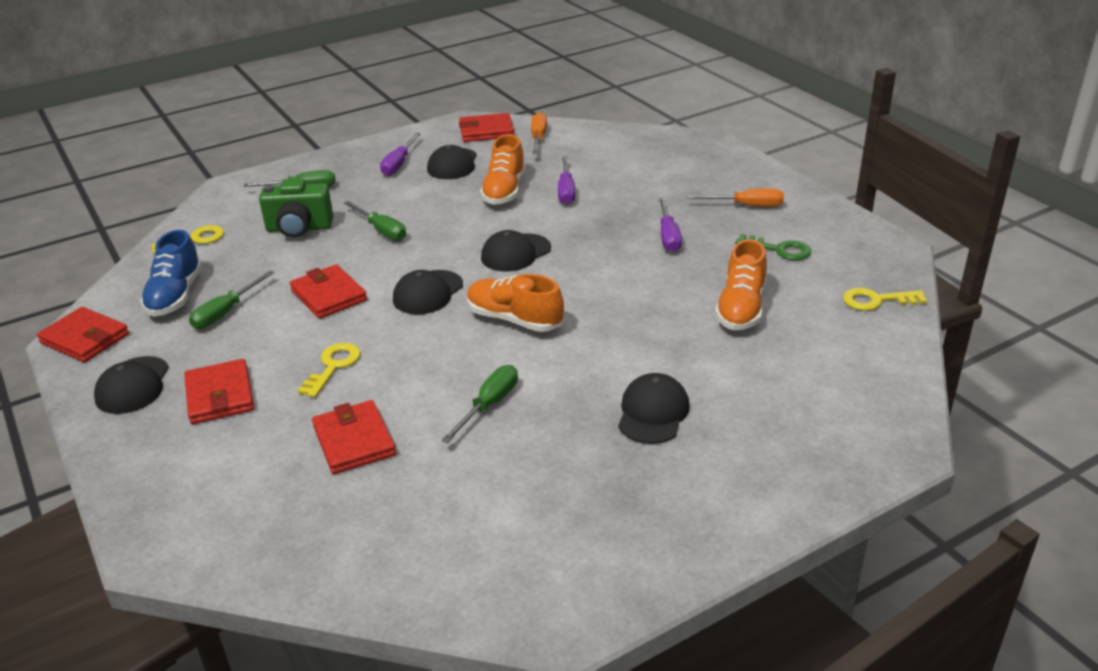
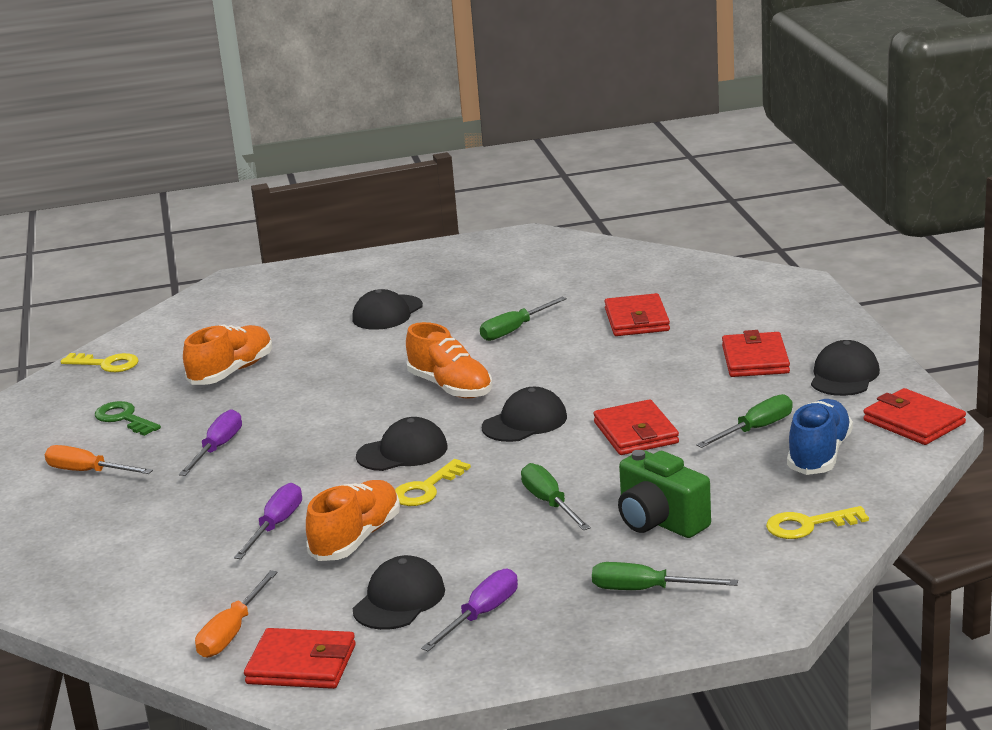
camera: 160 degrees left, 10 degrees down
(299, 228) = (660, 522): green camera -> green camera turned 150 degrees counterclockwise
(333, 366) = (644, 369): yellow key -> yellow key (426, 489)

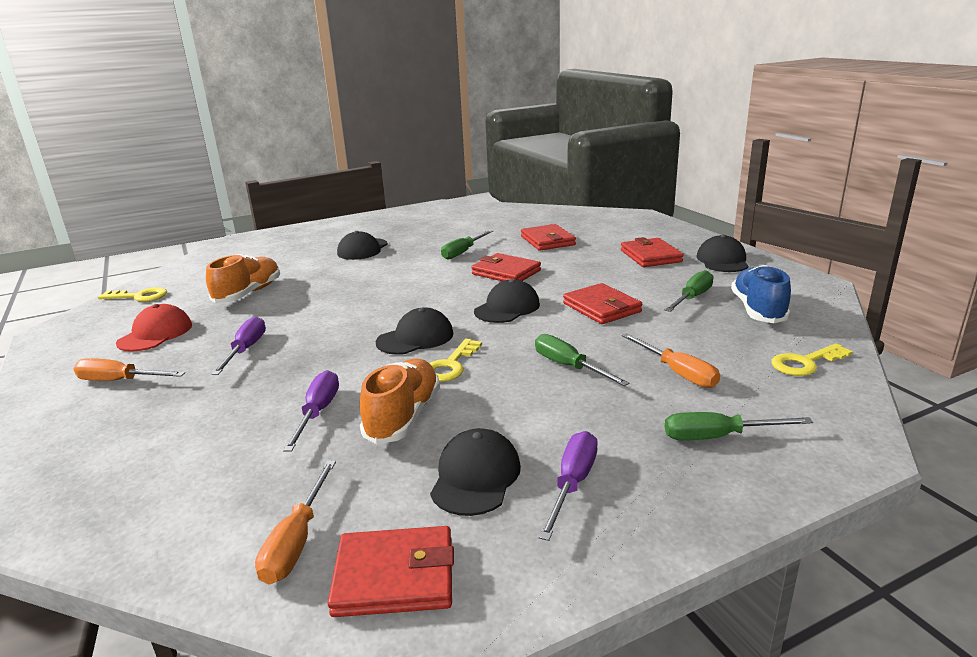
camera: 15 degrees left, 0 degrees up
(124, 418) = (155, 334): green key -> red cap
(450, 387) = (433, 290): orange shoe -> none
(660, 522) = (677, 373): green camera -> orange screwdriver
(914, 422) = (803, 283): red wallet -> red wallet (506, 272)

